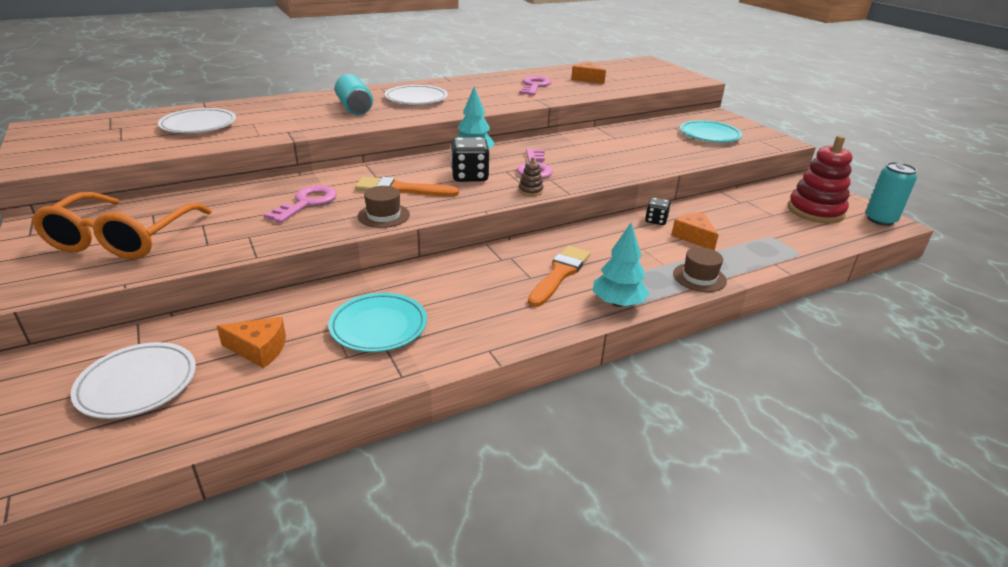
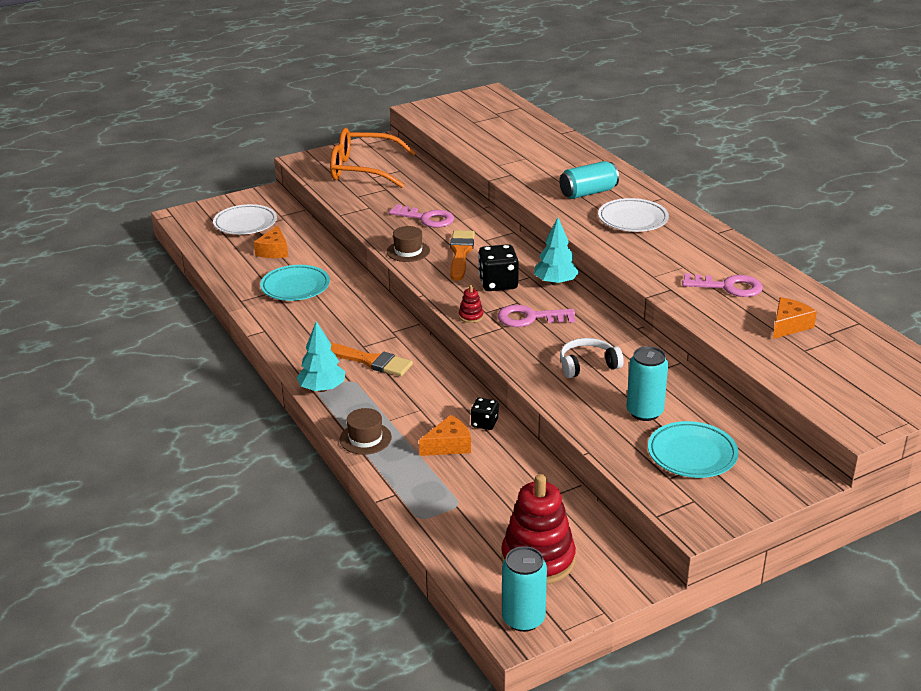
camera: 90 degrees right, 0 degrees up
(199, 125) = (513, 140): white plate -> none
(530, 191) = (471, 316): brown stacking toy -> red stacking toy
(607, 154) = (587, 365): none -> white headphones
(665, 143) = (644, 412): none -> turquoise can

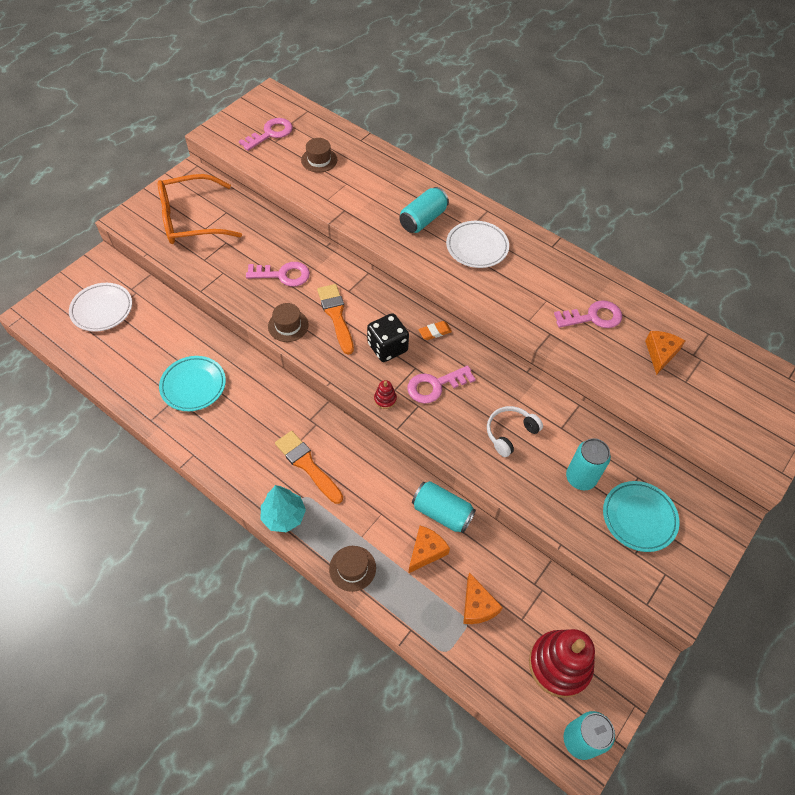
camera: 25 degrees left, 25 degrees up
(274, 251) = (149, 341): orange cheese -> orange cheese (477, 606)
(368, 360) = (307, 465): orange brush -> orange brush turned 135 degrees counterclockwise
(472, 116) = (270, 134): none -> pink key
(484, 423) = (442, 513): black dice -> turquoise can
(509, 139) = (319, 160): none -> brown hat
(555, 283) = (435, 332): turquoise tree -> orange eraser

